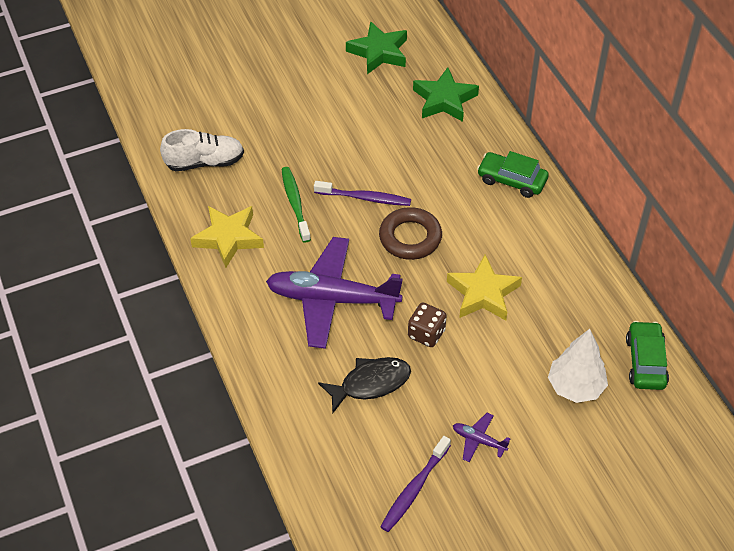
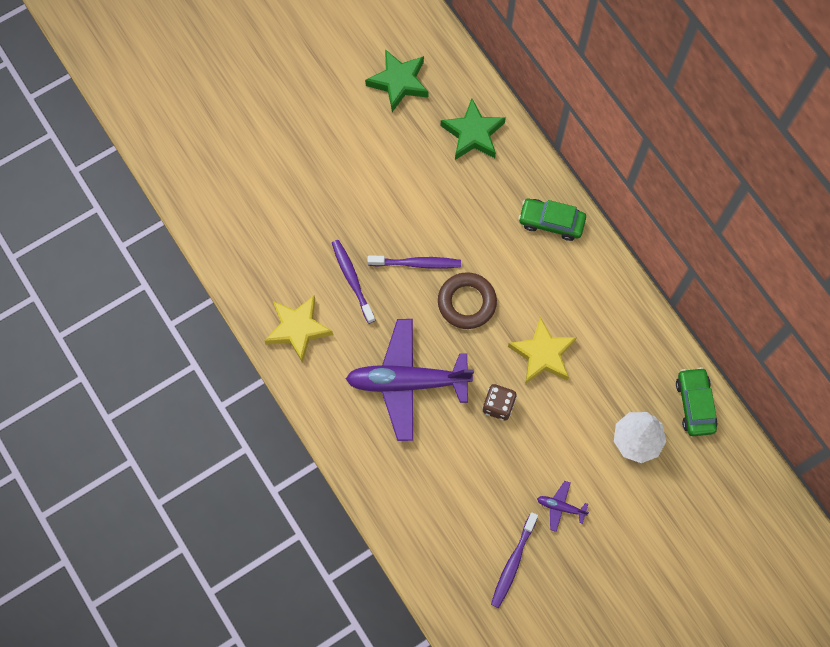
camera: 10 degrees left, 20 degrees up
(205, 162) = (255, 244): white shoe -> none
(295, 203) = (352, 280): green toothbrush -> purple toothbrush
(370, 383) = (457, 465): black fish -> none

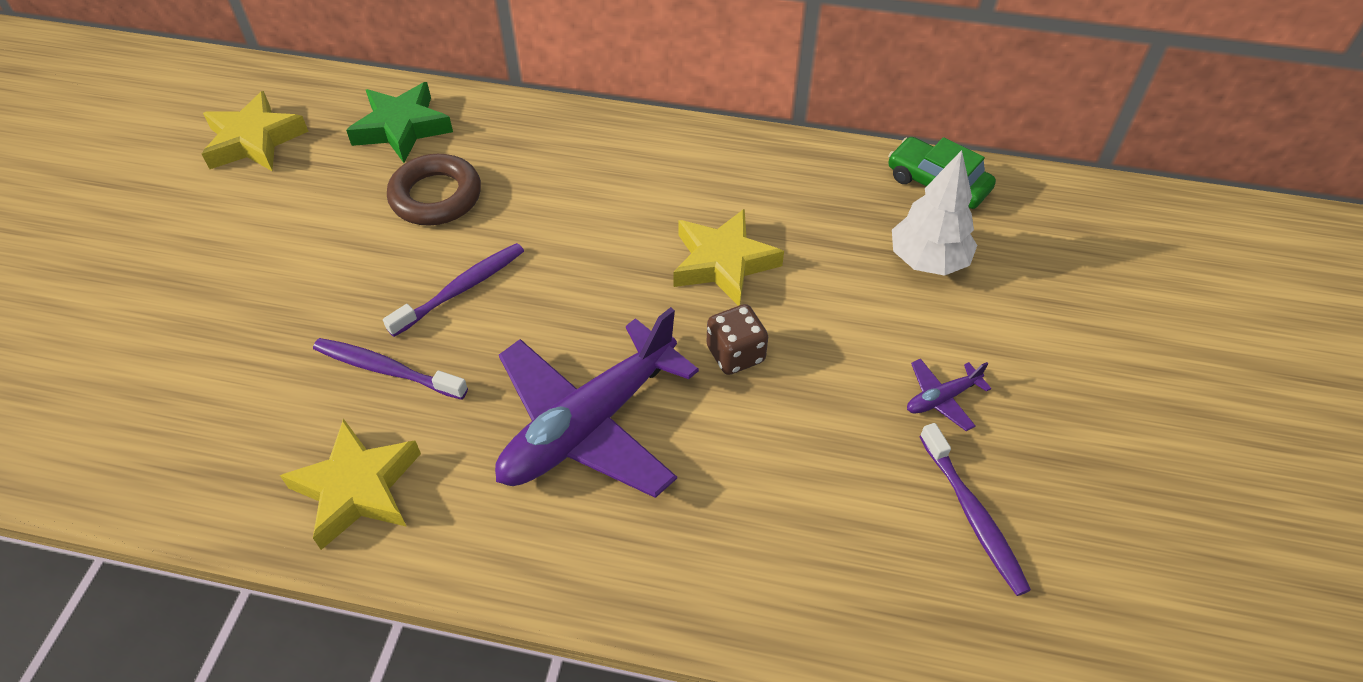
camera: 45 degrees left, 20 degrees down
(399, 82) = (254, 140): green star -> yellow star
(467, 302) = (571, 281): brown ring -> brown ring (436, 196)
(551, 222) = (585, 142): green car -> none

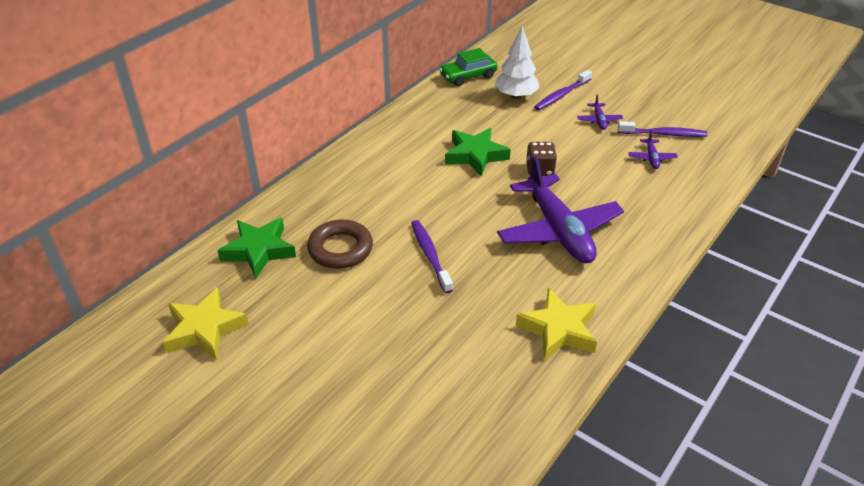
camera: 65 degrees left, 10 degrees down
(386, 370) = (475, 300): purple toothbrush -> purple toothbrush (561, 95)
(723, 263) = (475, 155): yellow star -> green star
(877, 512) = (651, 158): none -> purple plane

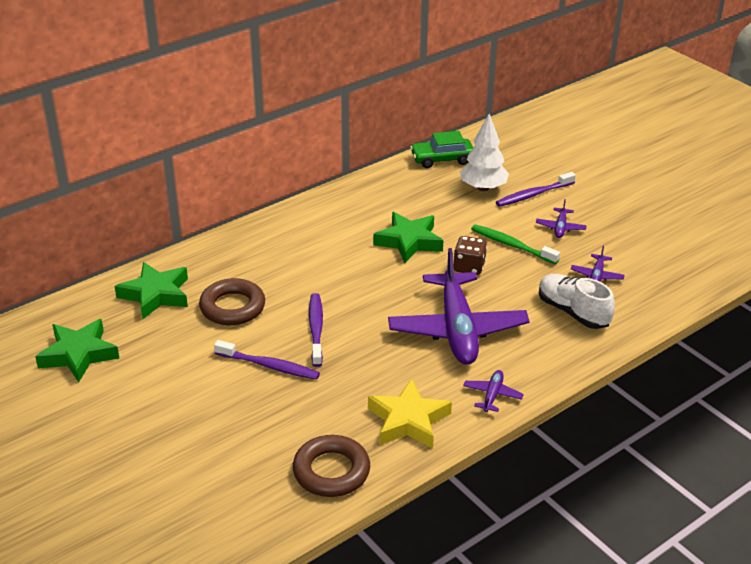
camera: 15 degrees right, 5 degrees down
(205, 329) = (79, 354): yellow star -> green star
(512, 399) = (331, 471): none -> brown ring
(566, 143) = (512, 245): none -> green toothbrush
(621, 288) = (492, 395): none -> purple plane
(649, 195) = (573, 312): none -> white shoe
(663, 134) = (624, 253): purple toothbrush -> purple toothbrush (269, 366)

